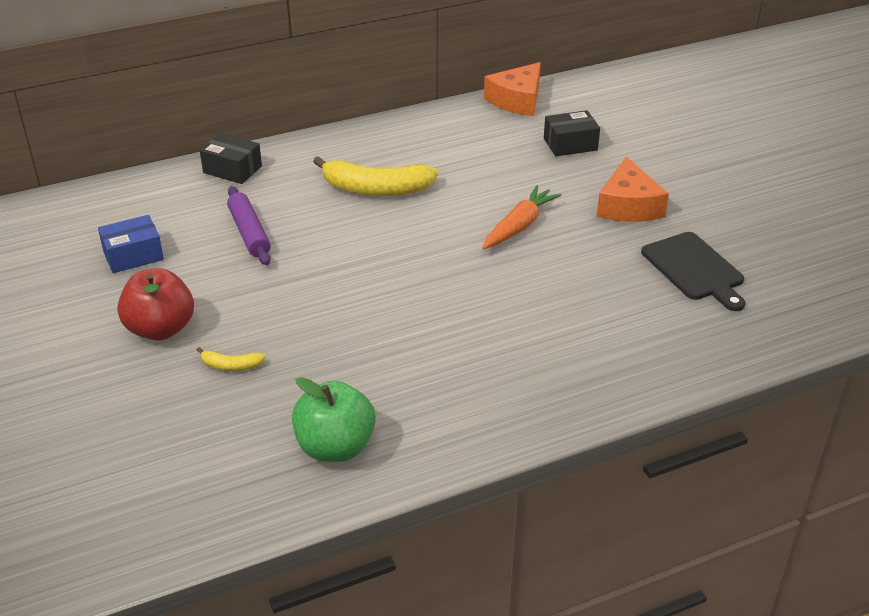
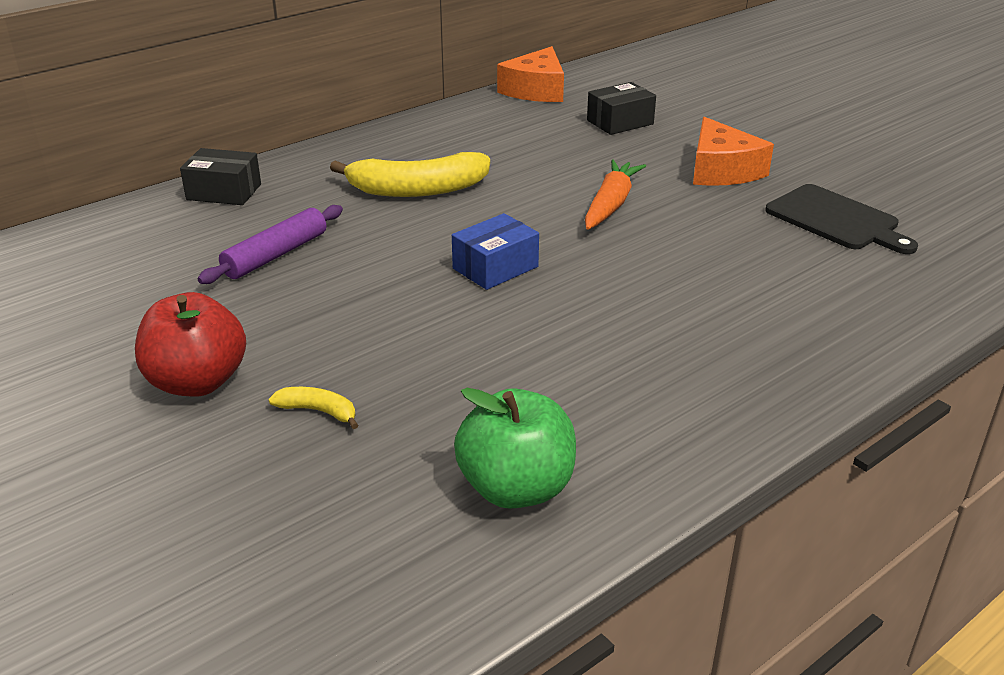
camera: 15 degrees left, 5 degrees down
(133, 255) = (124, 301): blue box -> blue box (495, 267)
(231, 366) = (318, 411): yellow banana -> yellow banana turned 150 degrees counterclockwise
(249, 233) = (275, 255): purple rolling pin -> purple rolling pin turned 75 degrees clockwise

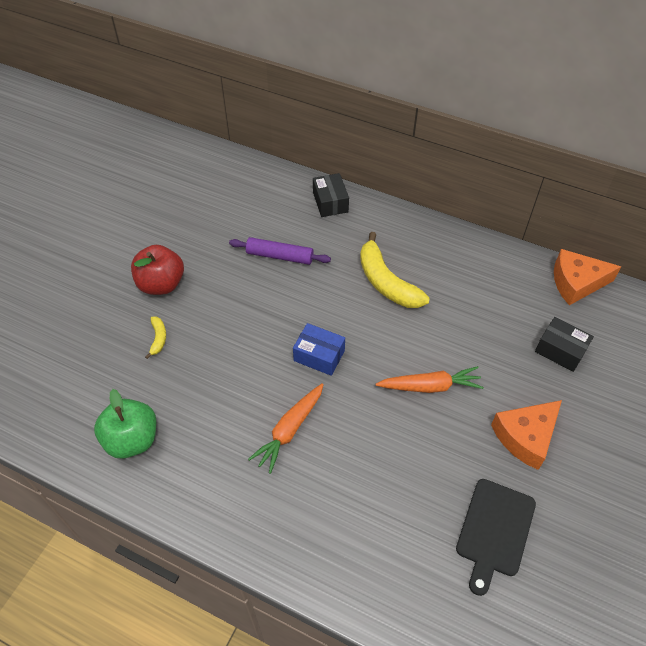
camera: 65 degrees right, 20 degrees up
(607, 322) = (289, 430): none -> orange carrot

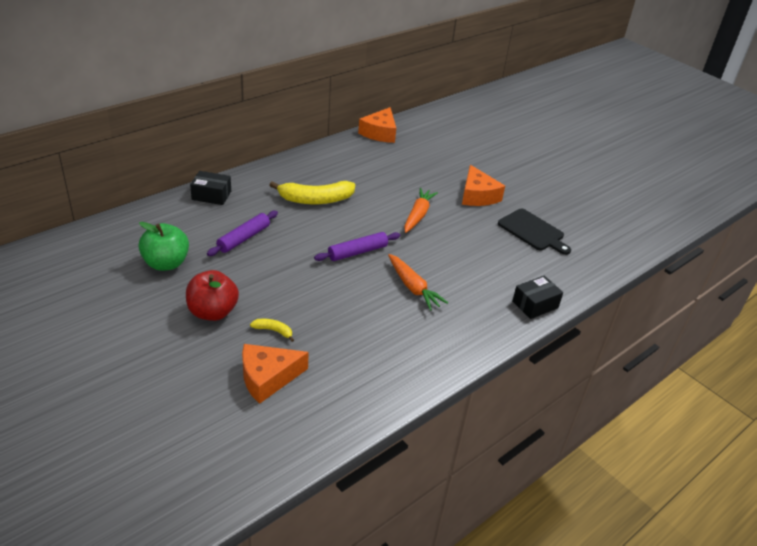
camera: 70 degrees left, 15 degrees down
(95, 361) = (268, 378): none -> orange cheese
(132, 439) = (368, 374): green apple -> green apple (166, 263)
(319, 355) = (357, 252): blue box -> purple rolling pin
(560, 350) = (425, 159): black box -> black box (535, 304)

